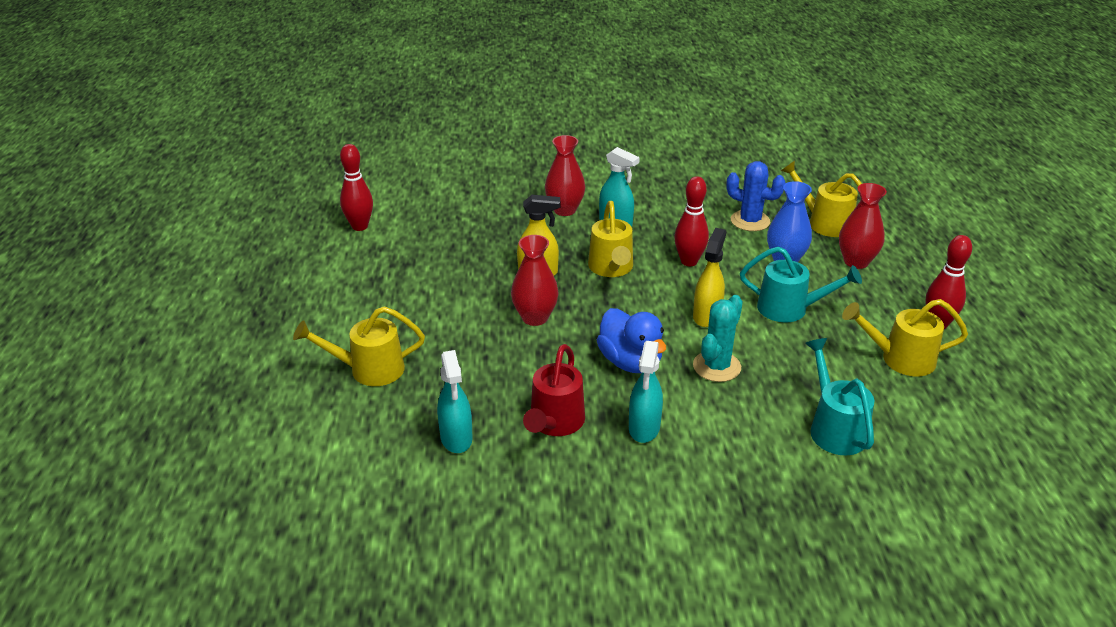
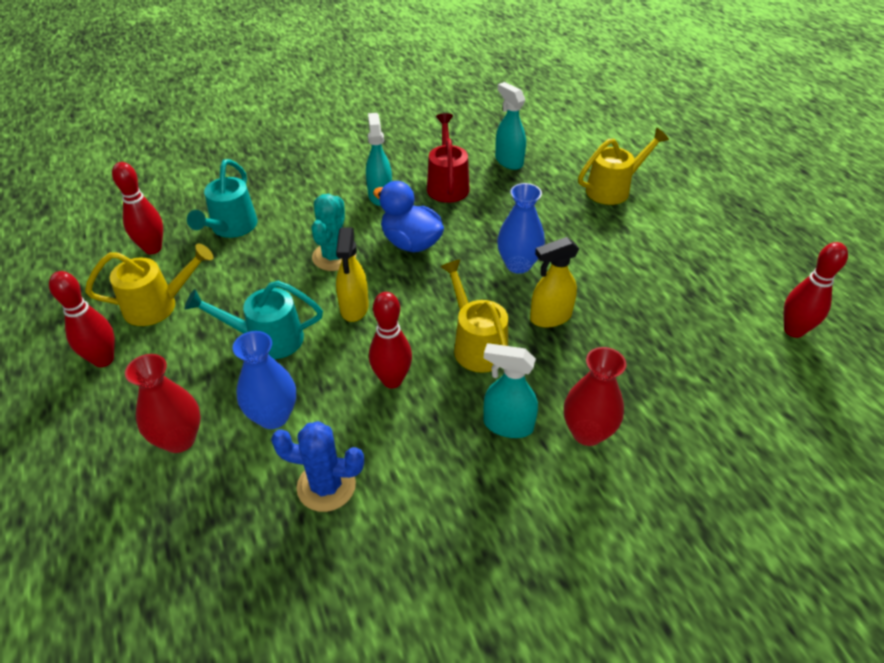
camera: 160 degrees right, 10 degrees up
(535, 317) = (518, 264): red vase -> blue vase
(824, 222) = (215, 516): yellow watering can -> none
(834, 428) = (231, 228): turquoise watering can -> turquoise watering can turned 45 degrees clockwise
(925, 423) = (153, 248): none -> red bowling pin

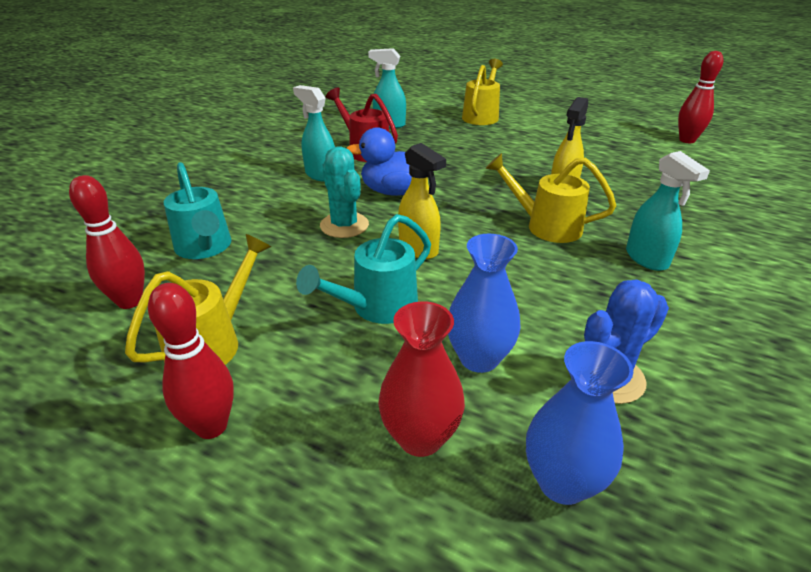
camera: 40 degrees left, 10 degrees down
(392, 380) = (528, 277): red bowling pin -> none
(507, 425) = (647, 259): turquoise spray bottle -> turquoise spray bottle turned 90 degrees counterclockwise
(518, 264) = (493, 172): blue vase -> blue vase (562, 482)
(587, 432) = (693, 236): red vase -> none

